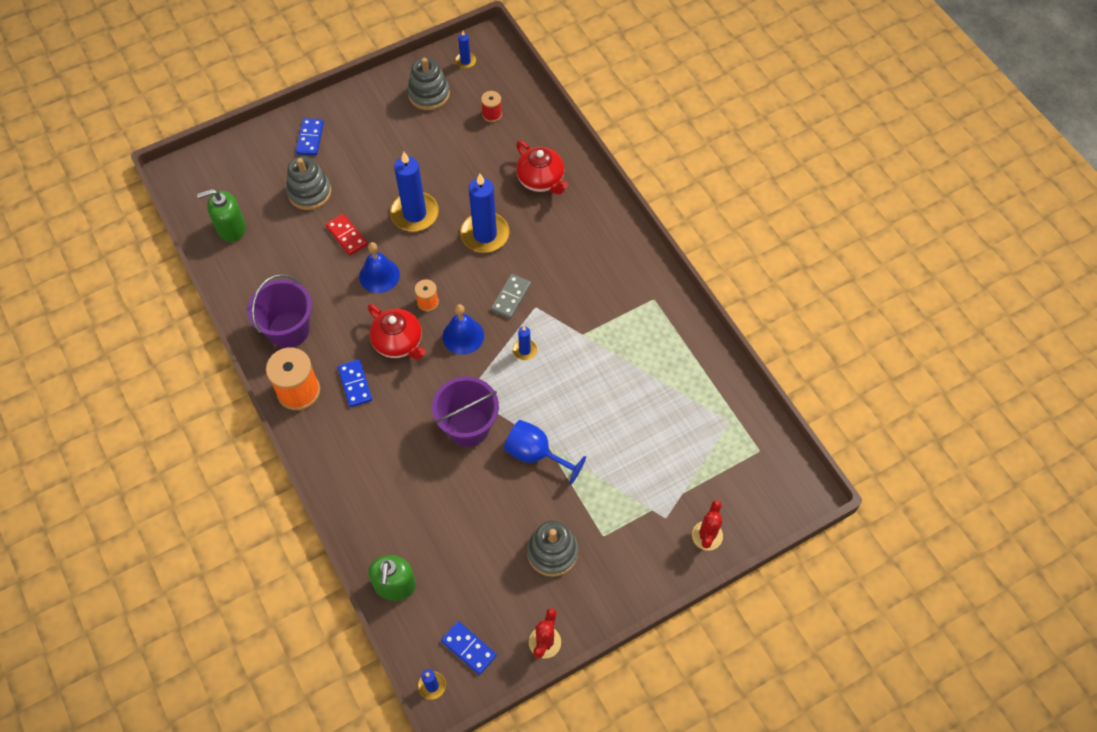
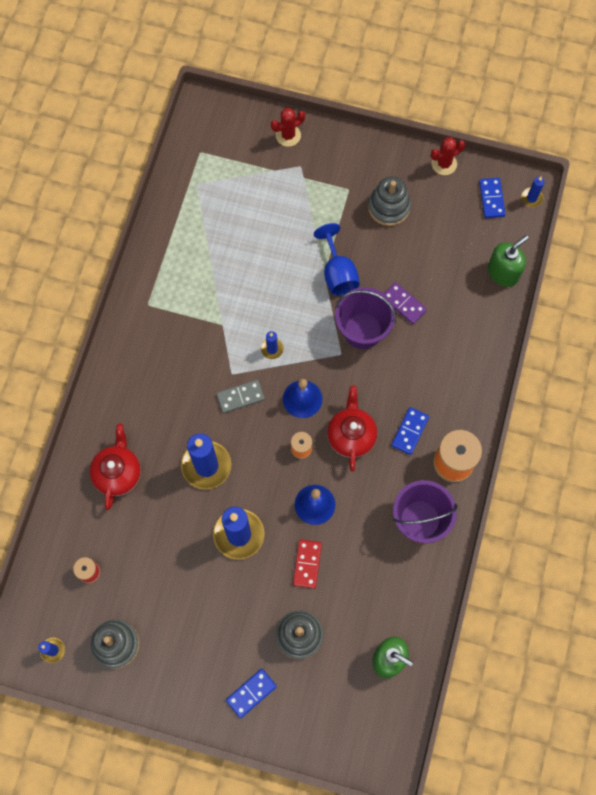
camera: 135 degrees left, 10 degrees up
(456, 478) = (403, 304): none -> purple domino

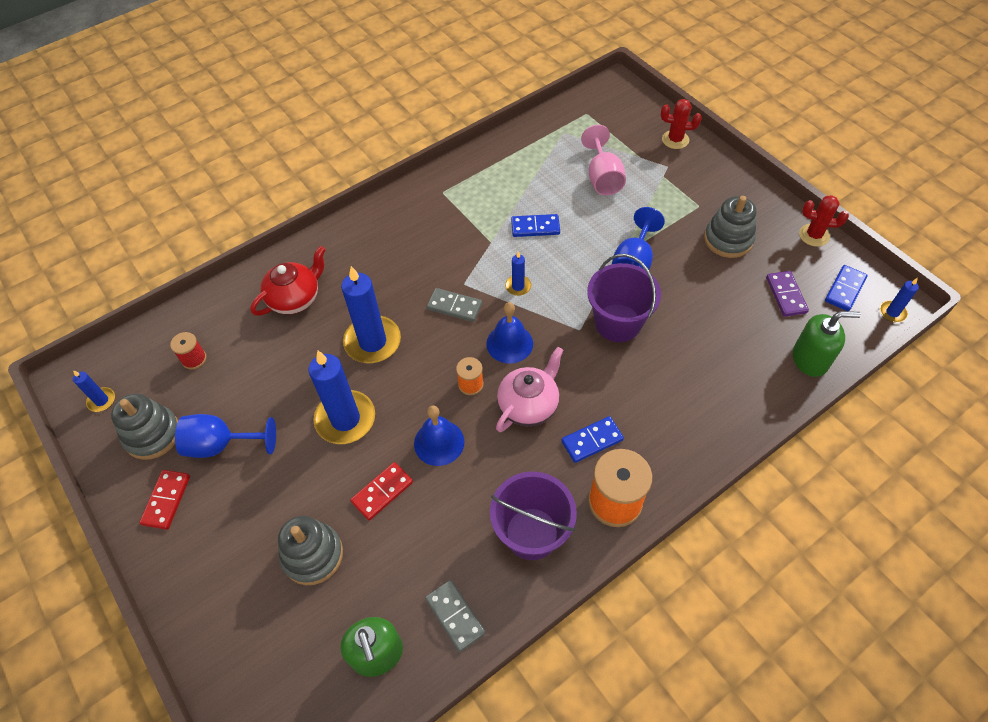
camera: 40 degrees right, 15 degrees down
(171, 614) = (221, 445): none -> blue goblet
(171, 676) = (166, 500): none -> red domino
(251, 693) = (216, 575): blue domino -> blue domino (535, 227)
(260, 209) = (602, 178): none -> pink goblet
(351, 435) = (529, 405): red teapot -> pink teapot
(403, 304) = (678, 325): purple domino -> purple domino (785, 295)
(415, 603) = (455, 616): none -> grey domino

